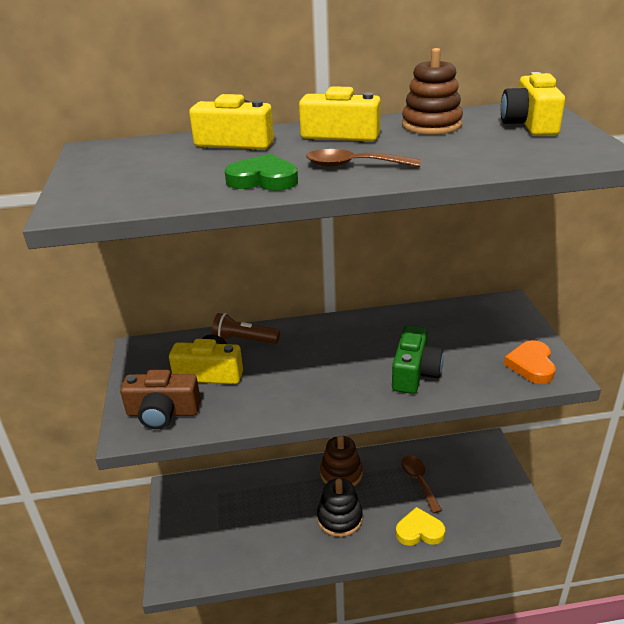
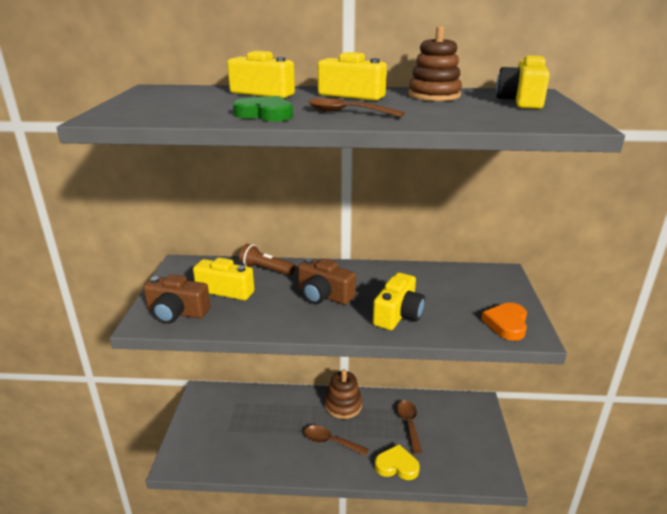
camera: 10 degrees right, 5 degrees down
(324, 362) = (324, 295): none -> brown camera
(339, 518) = (330, 442): black stacking toy -> brown spoon
(414, 373) = (398, 314): green camera -> yellow camera

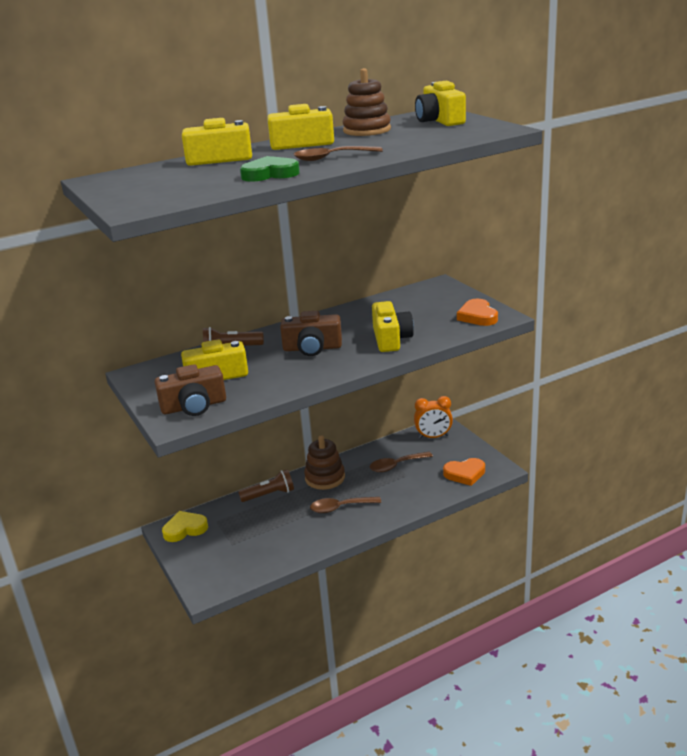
camera: 30 degrees left, 0 degrees up
(291, 399) = (269, 494): none -> brown flashlight
(397, 466) = (412, 498): yellow heart -> yellow heart (185, 529)
(409, 424) = (396, 466): brown spoon -> brown spoon turned 75 degrees counterclockwise
(463, 466) = (465, 474): none -> orange heart
(464, 410) = (433, 437): none -> orange clock

